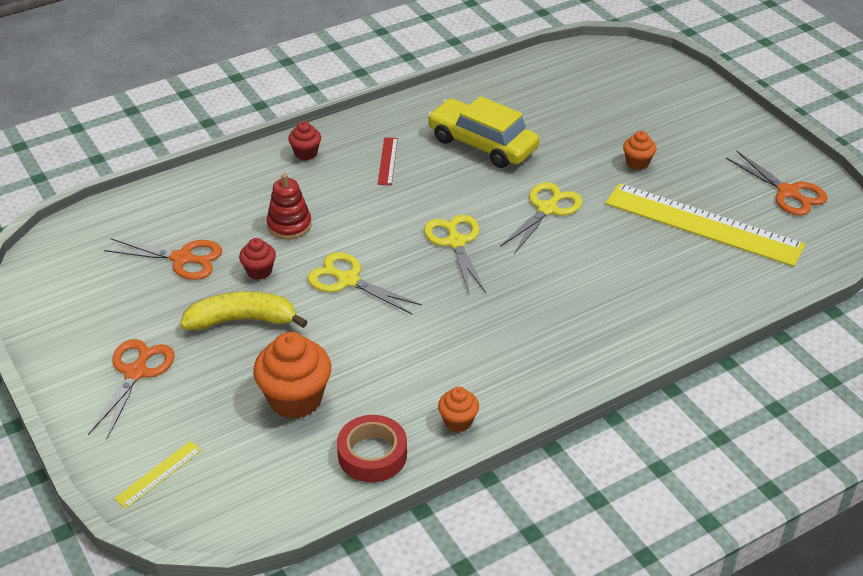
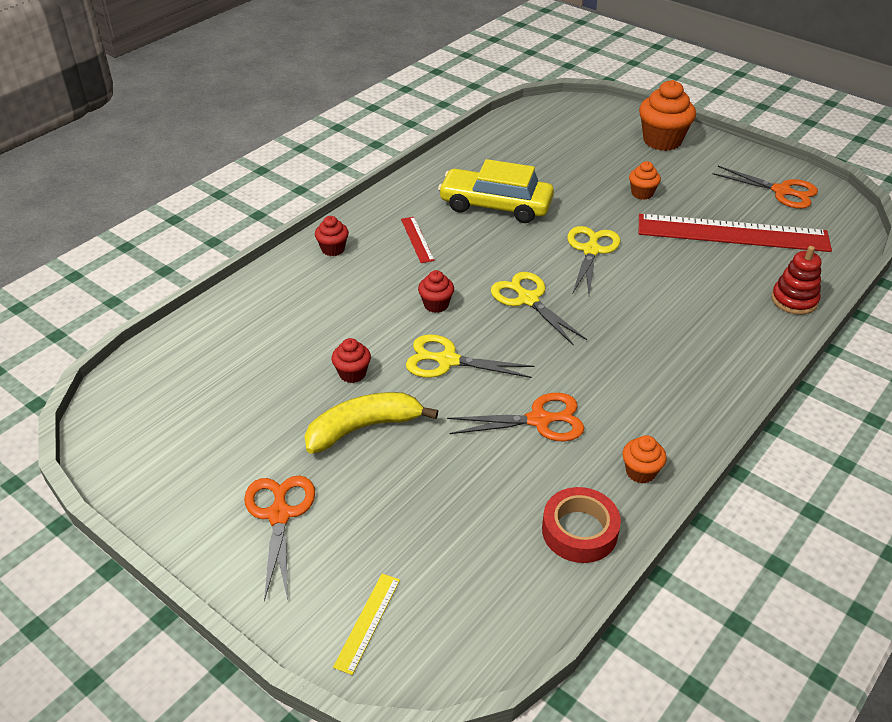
camera: 20 degrees left, 0 degrees up
(182, 259) = (264, 381): orange scissors -> orange scissors (539, 420)
(289, 225) = (357, 321): red stacking toy -> red stacking toy (794, 300)
(295, 399) = (467, 495): orange cupcake -> orange cupcake (662, 141)
(368, 227) = (436, 305): none -> red cupcake
(703, 224) = (732, 233): yellow ruler -> red ruler

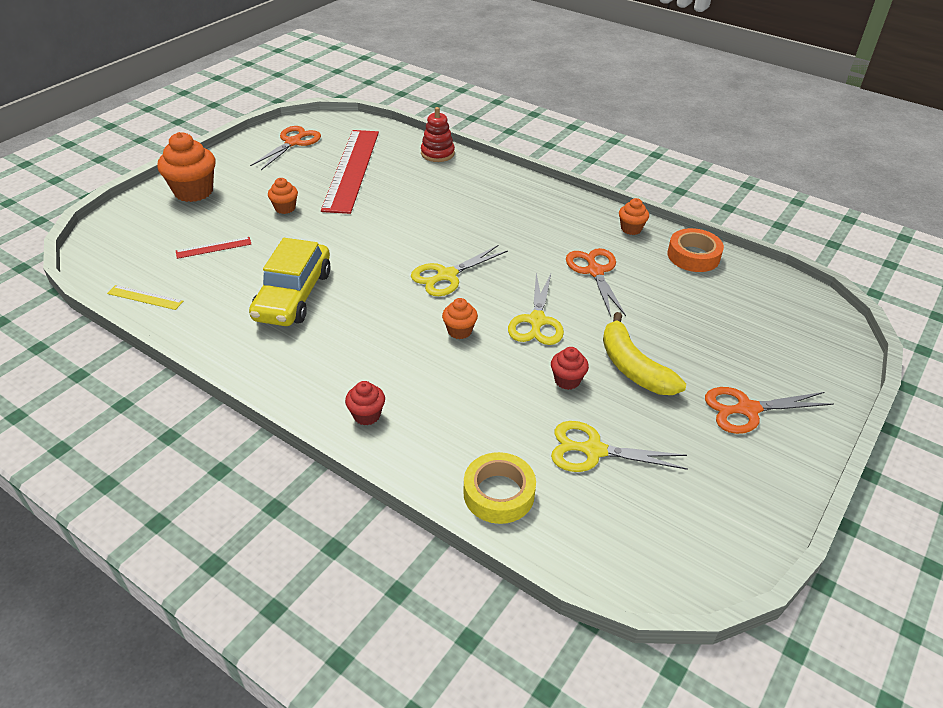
camera: 95 degrees left, 0 degrees up
(227, 318) = (499, 493): none -> yellow tape
(367, 622) = (816, 350): yellow ruler -> yellow ruler (145, 297)
(417, 239) = (351, 349): red ruler -> red ruler (213, 248)
(436, 305) = (459, 331): red cupcake -> orange cupcake
(579, 531) = (693, 256): red tape -> orange tape
(591, 250) = (373, 239): yellow scissors -> yellow scissors (593, 450)

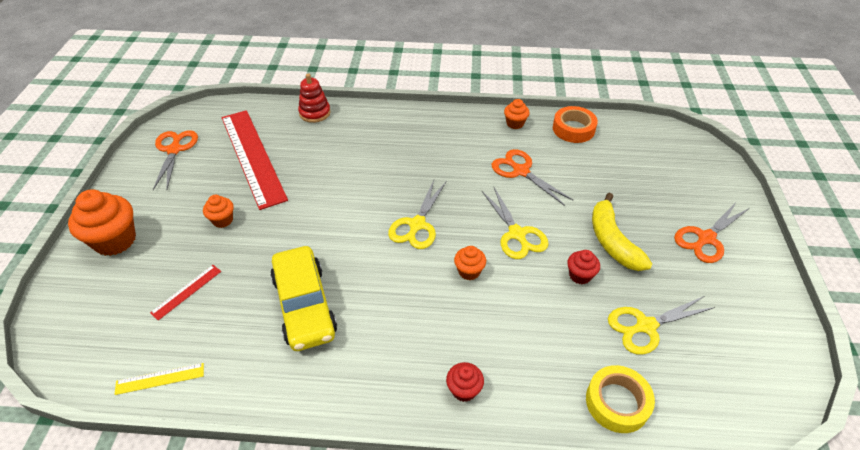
camera: 30 degrees left, 5 degrees up
(633, 367) = (612, 241): yellow banana -> yellow banana turned 45 degrees clockwise

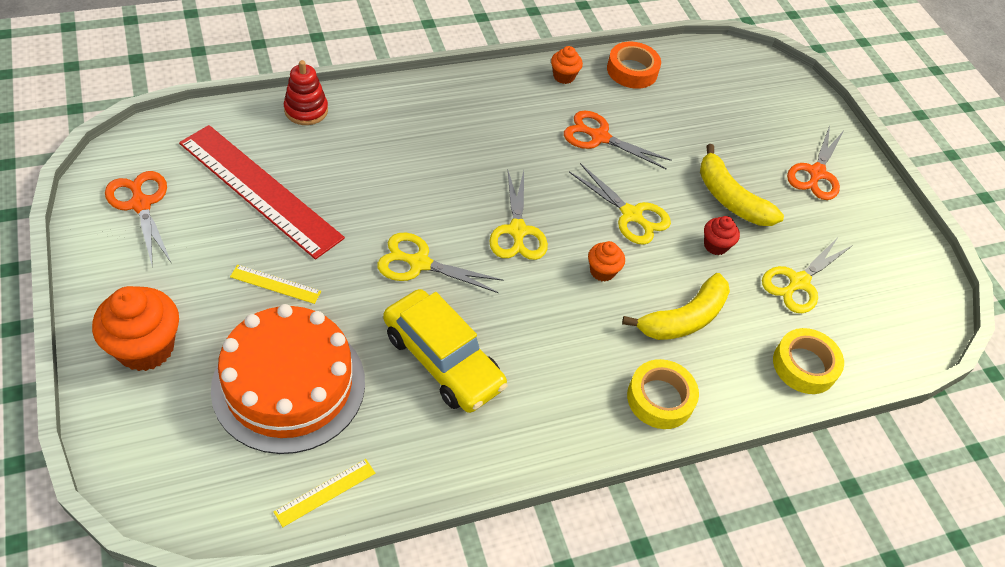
camera: 30 degrees left, 5 degrees up
(186, 291) = (289, 385): red ruler -> orange cake
(222, 220) = (275, 284): orange cupcake -> yellow ruler
(329, 230) = (419, 263): none -> yellow scissors
(464, 390) = (660, 398): red cupcake -> yellow tape
(520, 328) = (683, 318): none -> yellow banana

